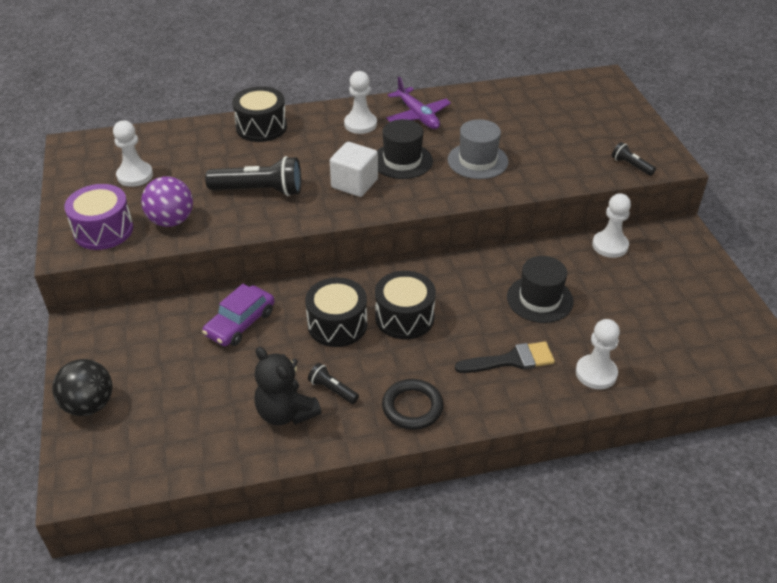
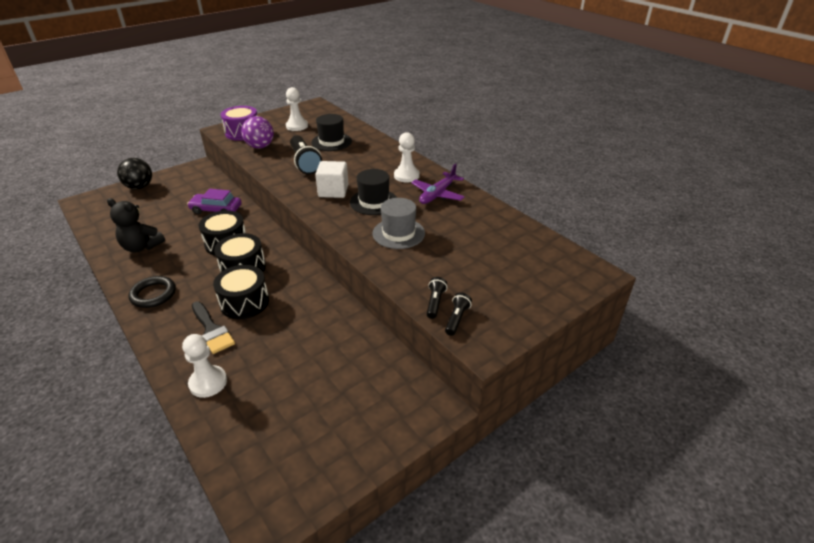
camera: 65 degrees right, 5 degrees down
(261, 127) = (373, 145): black drum -> black drum (244, 302)
(286, 412) = (142, 247): black teddy bear -> black teddy bear turned 90 degrees counterclockwise
(332, 390) = (164, 258): black flashlight -> black flashlight (435, 302)
(540, 299) = (289, 329): black hat -> black hat (331, 142)
(610, 245) = (383, 357): white pawn -> none

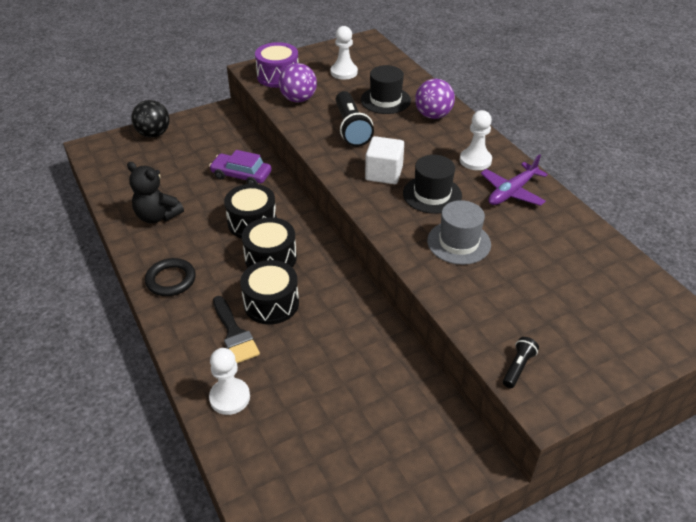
camera: 10 degrees right, 5 degrees up
(370, 149) = (433, 115): none -> purple ball
(435, 302) = (494, 342): black flashlight -> none

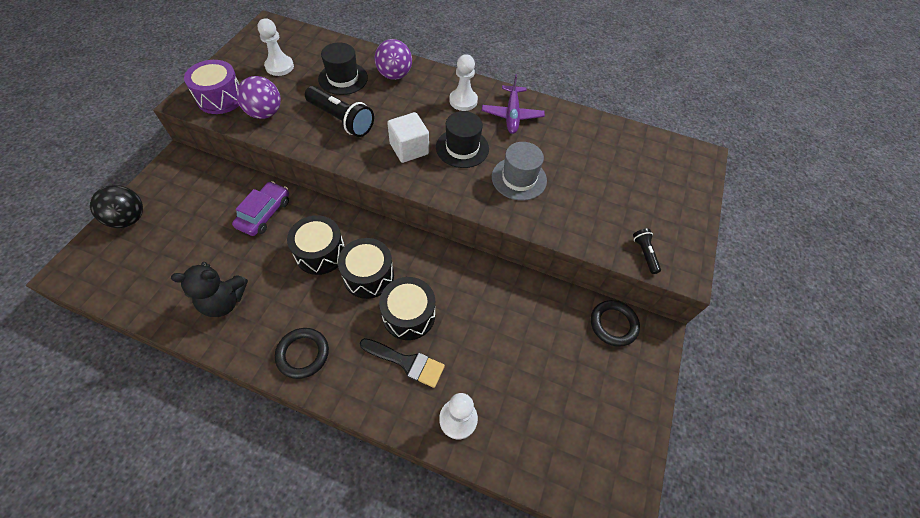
camera: 45 degrees left, 15 degrees up
(241, 175) = (264, 213): purple car -> purple car turned 135 degrees clockwise
(446, 428) = (613, 324): none -> black ring

